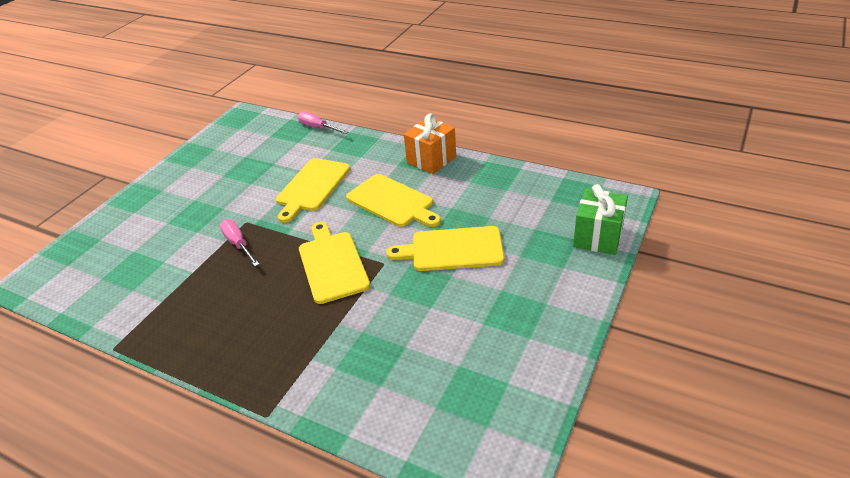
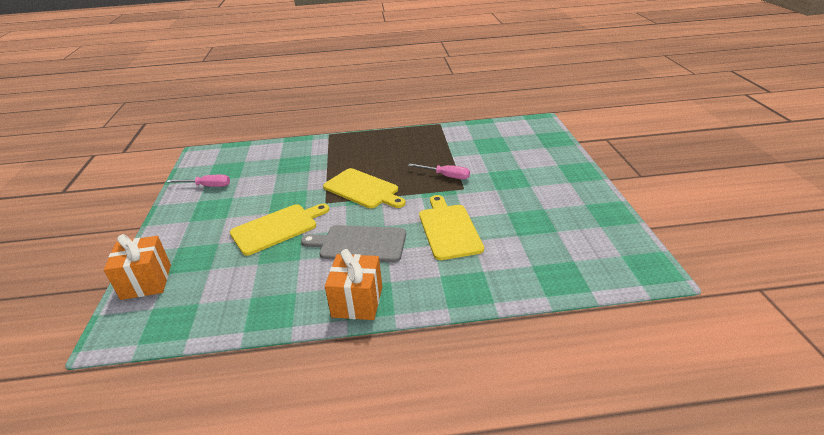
camera: 145 degrees right, 5 degrees down
(318, 128) = (537, 292): pink screwdriver -> pink screwdriver (207, 186)
(392, 202) = (359, 244): yellow cutting board -> grey cutting board
(598, 237) = (146, 282): green gift -> orange gift

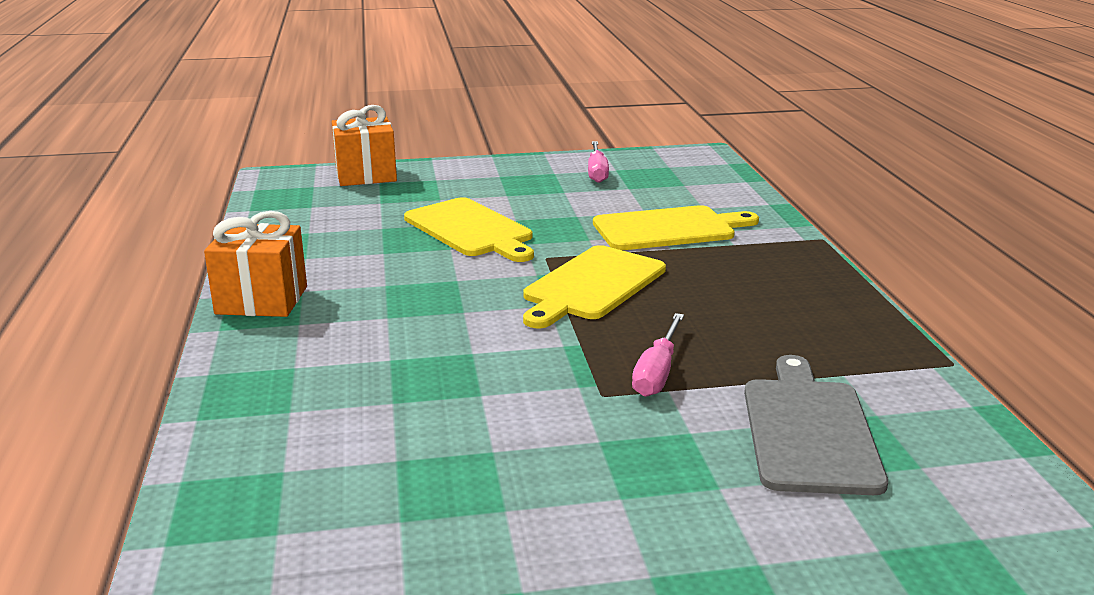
camera: 85 degrees right, 10 degrees down
(359, 244) = (411, 293): grey cutting board -> grey cutting board (809, 430)
(449, 229) = (437, 375): yellow cutting board -> yellow cutting board (669, 229)

